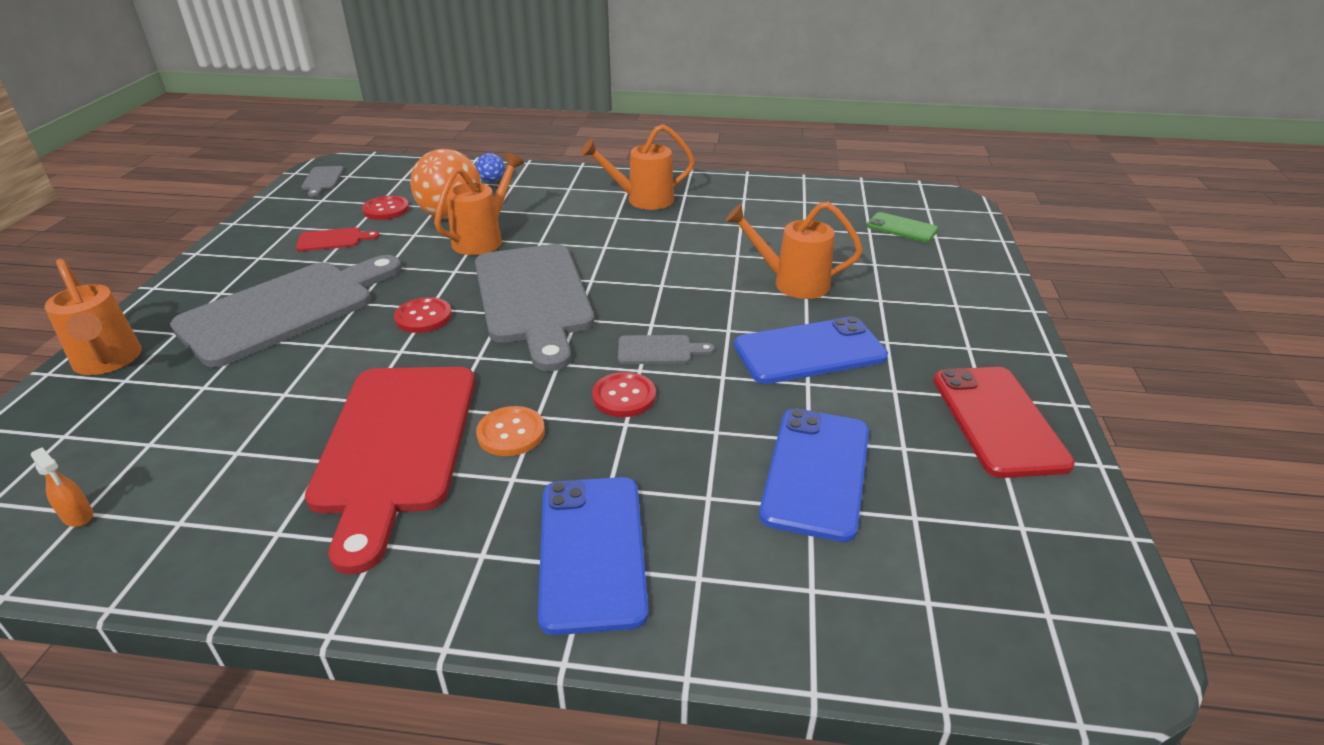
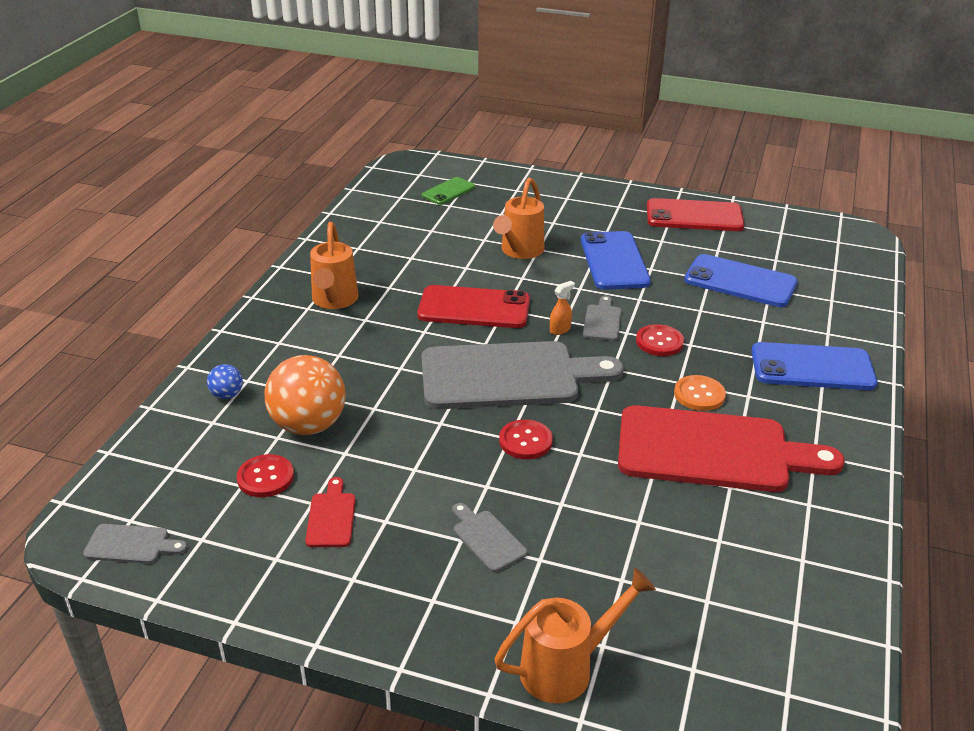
camera: 80 degrees left, 0 degrees up
(78, 516) = (800, 624): orange spray bottle -> orange spray bottle (560, 329)
(285, 309) = (487, 539): grey cutting board -> grey cutting board, size x0.40
(483, 239) = (377, 403): orange watering can -> none
(656, 267) = (474, 308): none -> red phone

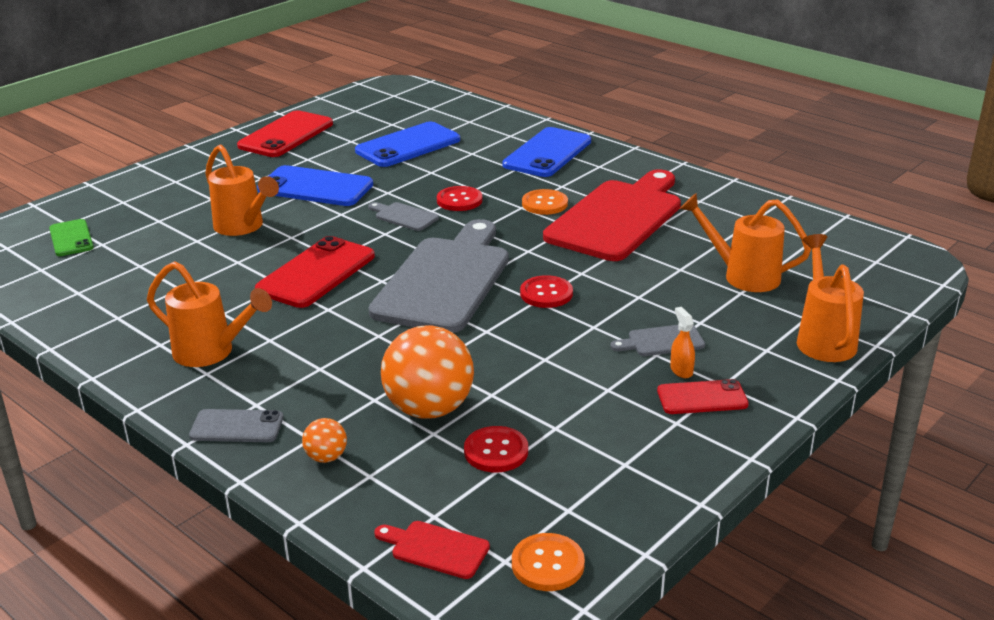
camera: 65 degrees left, 5 degrees down
(131, 544) = (547, 564): grey cutting board -> orange button
(227, 395) = (326, 457): blue ball -> orange ball
(248, 344) = (237, 427): none -> grey phone
(331, 517) = (584, 419): red cutting board -> red cutting board (435, 549)
(401, 589) = (702, 398): none -> red phone
(560, 329) = (397, 239): orange spray bottle -> orange spray bottle (681, 370)
(660, 574) = (743, 276): none -> orange watering can

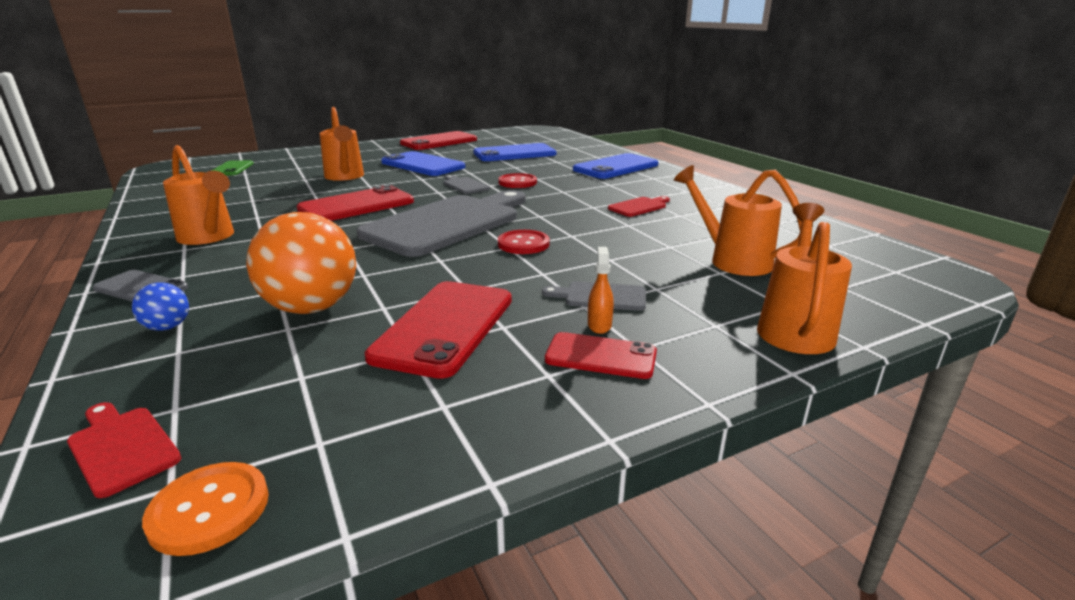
camera: 20 degrees right, 5 degrees down
(326, 457) = (167, 327): orange ball -> blue ball
(496, 451) = (322, 358): red button -> none
(544, 204) = (584, 192): orange button -> none
(562, 400) = (445, 327): none -> red phone
(617, 218) = (639, 207): red cutting board -> red cutting board, size x0.40

